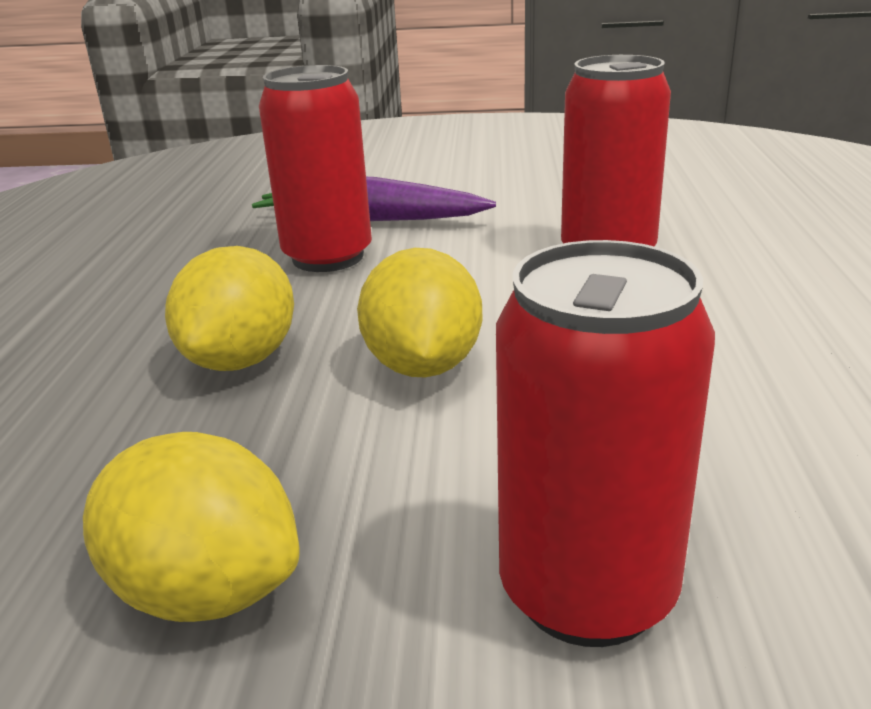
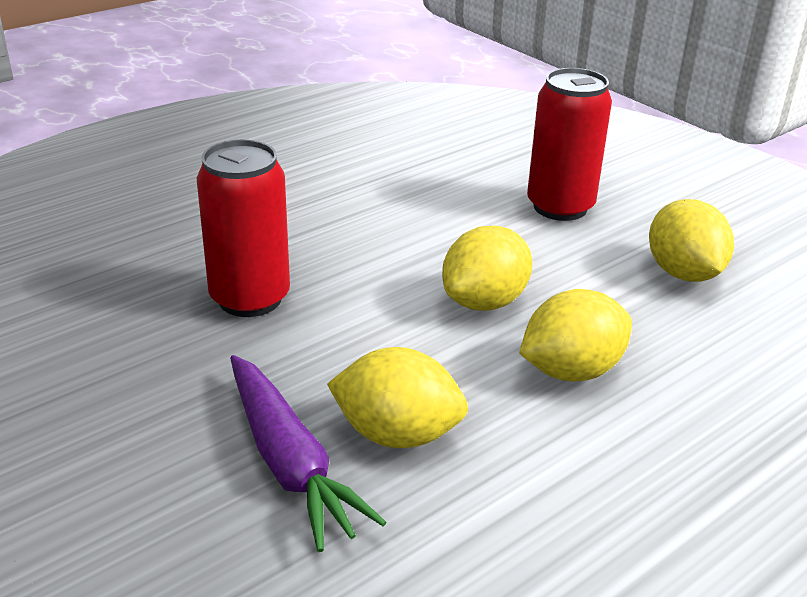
camera: 135 degrees left, 5 degrees up
(328, 257) = (397, 434): red can -> yellow lemon

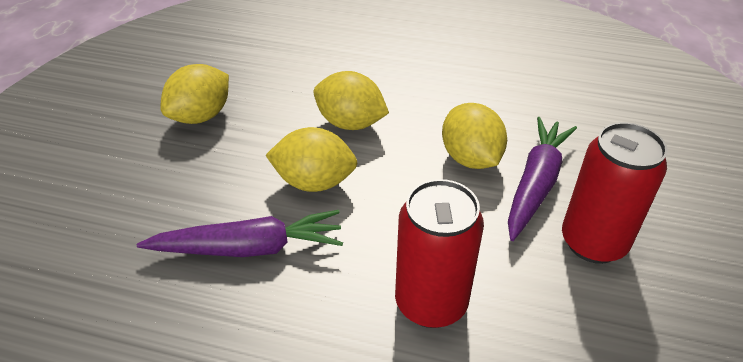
camera: 125 degrees left, 10 degrees up
(433, 238) = (249, 248): none -> purple carrot
(560, 207) = (139, 201): red can -> red can (593, 242)

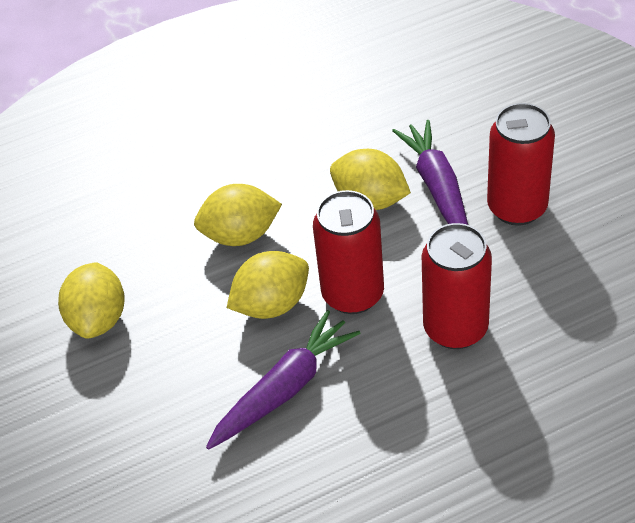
camera: 35 degrees left, 5 degrees up
(379, 216) = (353, 294): none -> red can

